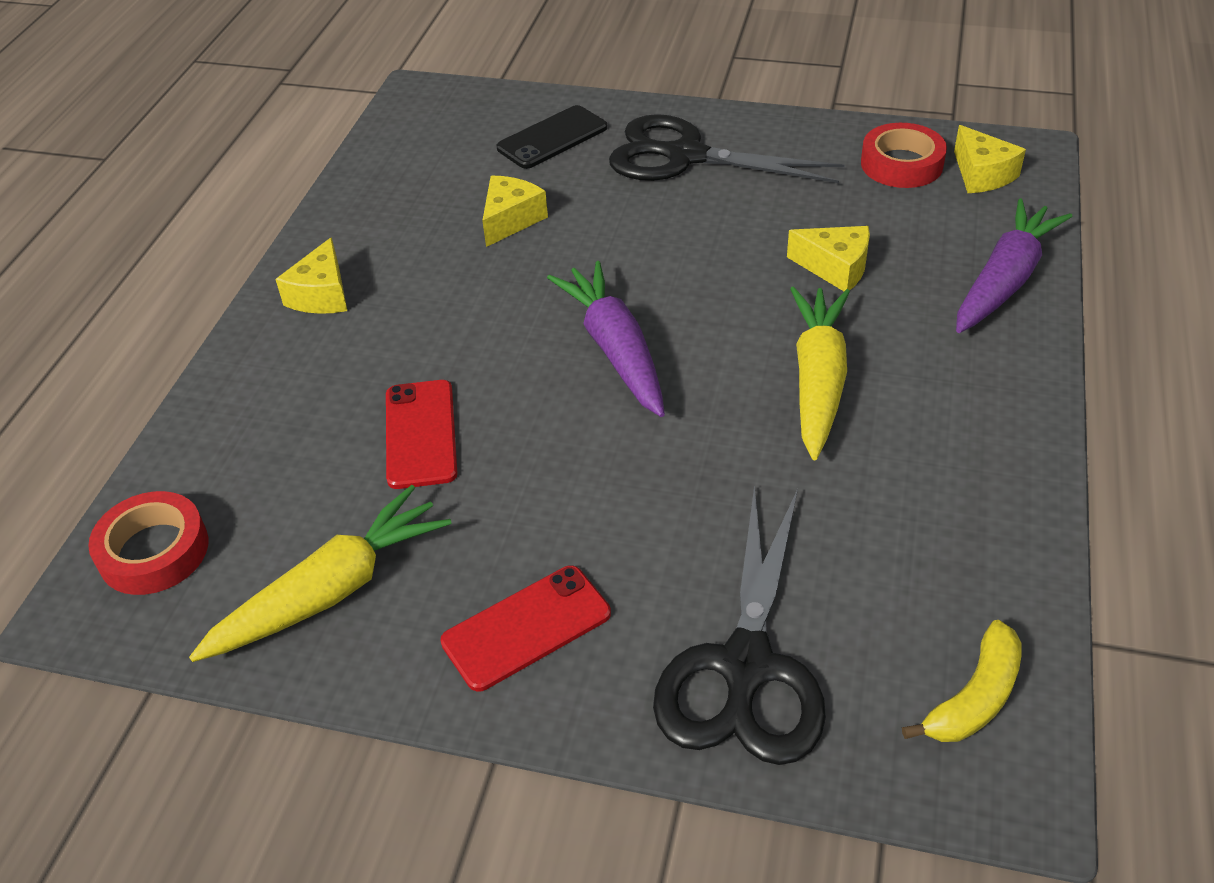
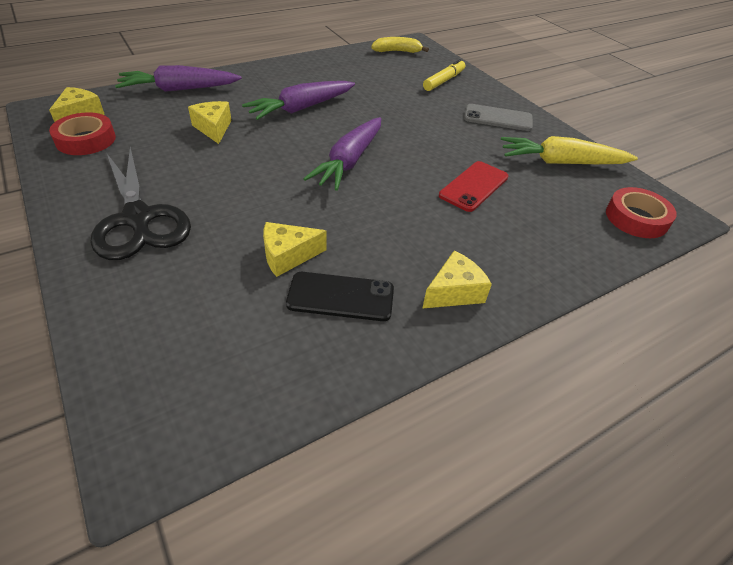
camera: 140 degrees left, 0 degrees up
(526, 628) = (498, 118): red phone -> grey phone
(552, 138) = (162, 297): black phone -> black phone (341, 297)
(745, 667) = (444, 81): black scissors -> yellow marker
(818, 380) = (301, 108): yellow carrot -> purple carrot

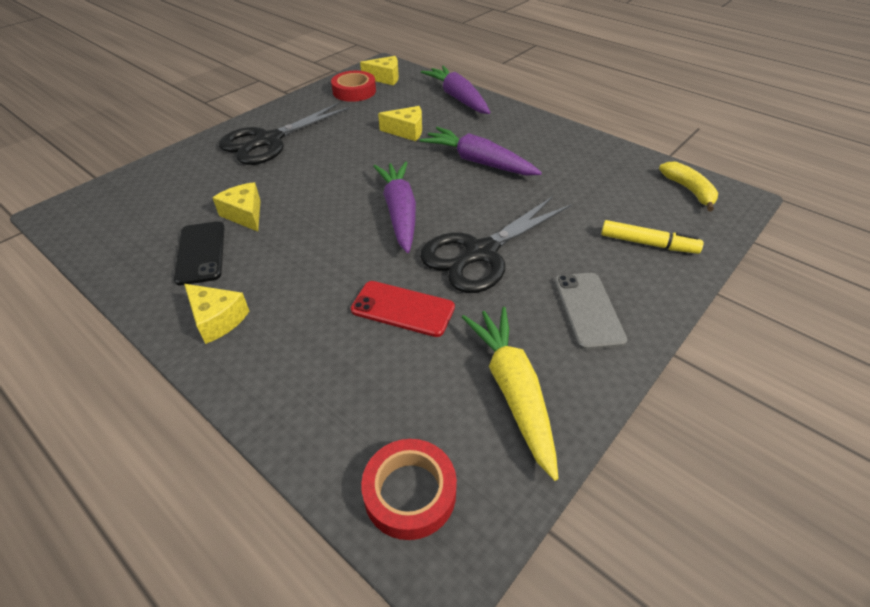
camera: 75 degrees right, 0 degrees up
(213, 128) = (406, 131): yellow cheese -> yellow cheese turned 45 degrees clockwise
(349, 161) = (400, 212): purple carrot -> purple carrot turned 75 degrees clockwise
(424, 139) = (480, 253): none -> black scissors

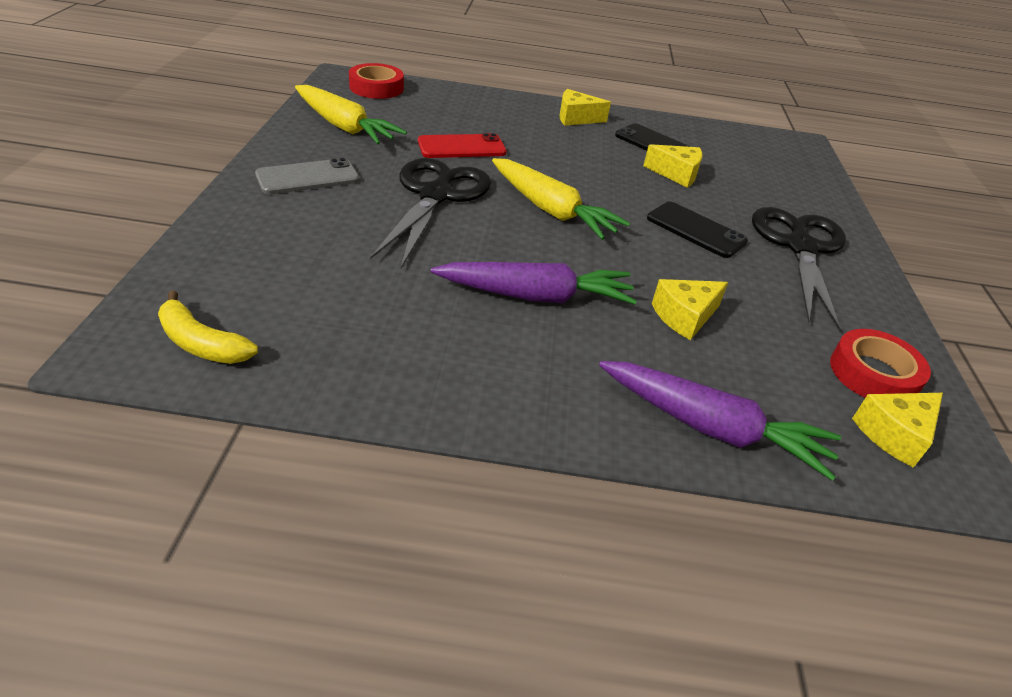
camera: 140 degrees right, 5 degrees down
(316, 169) = (696, 230): none -> black phone
(400, 212) = (551, 210): purple carrot -> yellow carrot
(588, 310) = (308, 177): grey phone -> grey phone turned 75 degrees counterclockwise
(648, 243) = (259, 247): yellow marker -> none

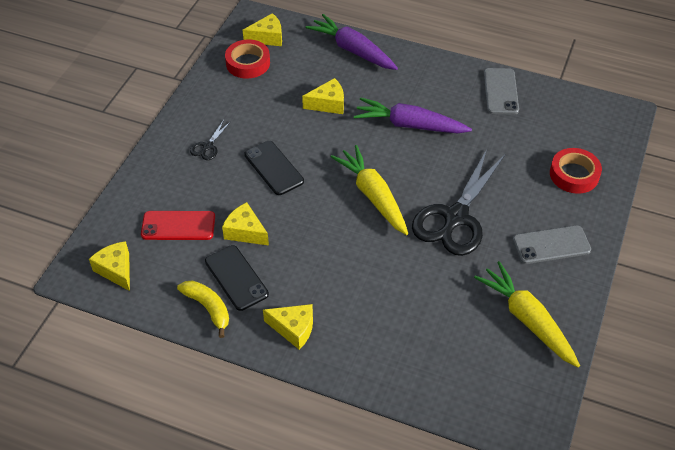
camera: 160 degrees left, 10 degrees up
(202, 343) = (586, 114): yellow banana -> yellow banana (208, 308)
(376, 87) = (496, 401): red tape -> red tape (574, 174)
(379, 371) = (501, 91): none -> grey phone
(461, 147) = (423, 281): red phone -> red phone (178, 226)
(770, 146) = (116, 270): none -> yellow cheese
(800, 247) = (208, 146): black scissors -> black scissors, size x0.42

